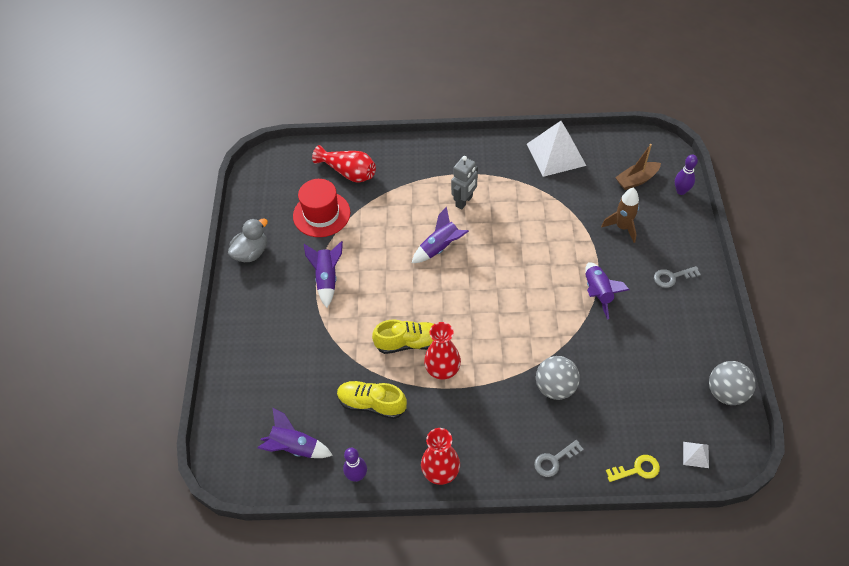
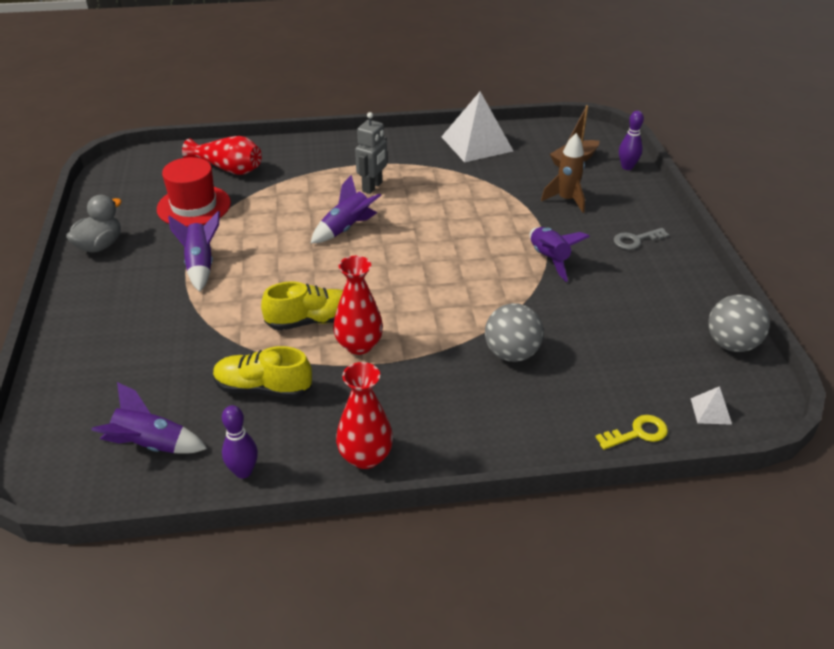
camera: 10 degrees left, 15 degrees down
(554, 460) = (523, 432): grey key -> none

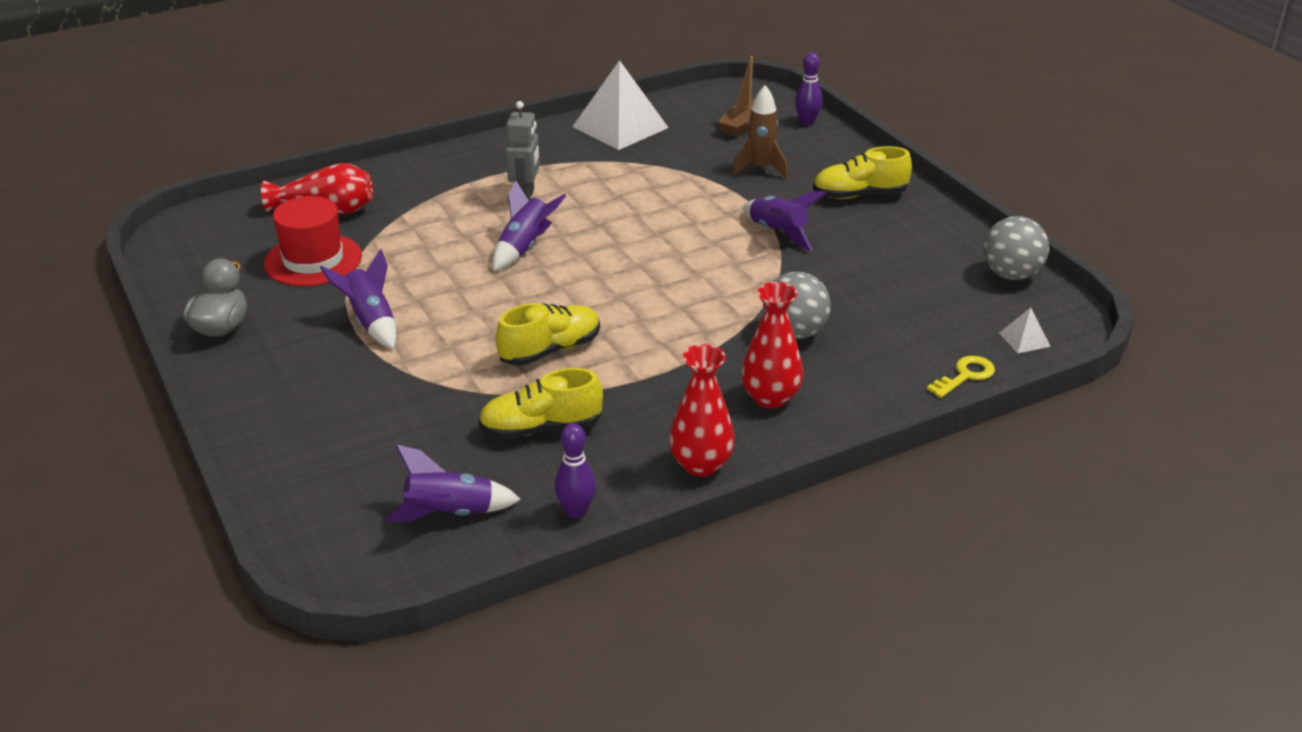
camera: 20 degrees left, 5 degrees down
(359, 345) = (622, 362): red vase -> red vase (770, 398)
(636, 240) = (859, 195): grey key -> yellow shoe

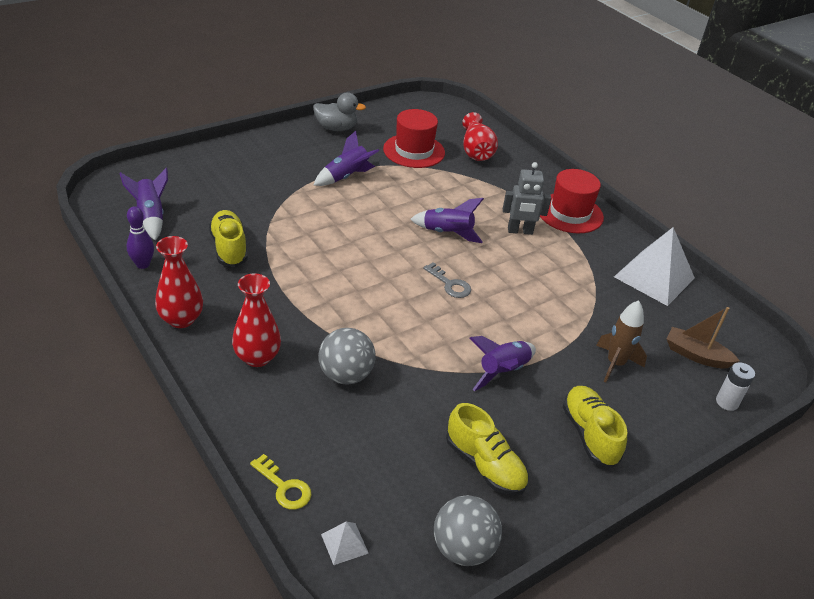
camera: 80 degrees right, 5 degrees up
(492, 160) = (570, 213): none -> red hat
(550, 350) = (317, 249): yellow shoe -> yellow shoe (484, 465)
(629, 253) = (450, 284): none -> grey key
(807, 122) = (727, 402): purple bowling pin -> white battery

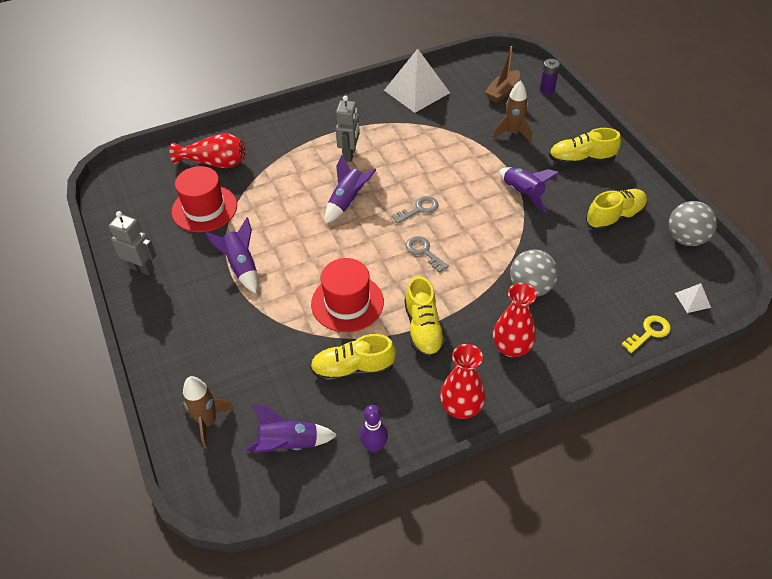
camera: 75 degrees left, 10 degrees up
(177, 175) = (207, 422): none -> brown rocket
(279, 291) = (423, 329): none -> yellow shoe
(336, 128) = (142, 268): grey duck -> grey robot
(386, 289) = (424, 252): none -> grey key
(570, 213) = (328, 119): red hat -> red hat (347, 303)
(727, 402) = (547, 89): white battery -> purple battery

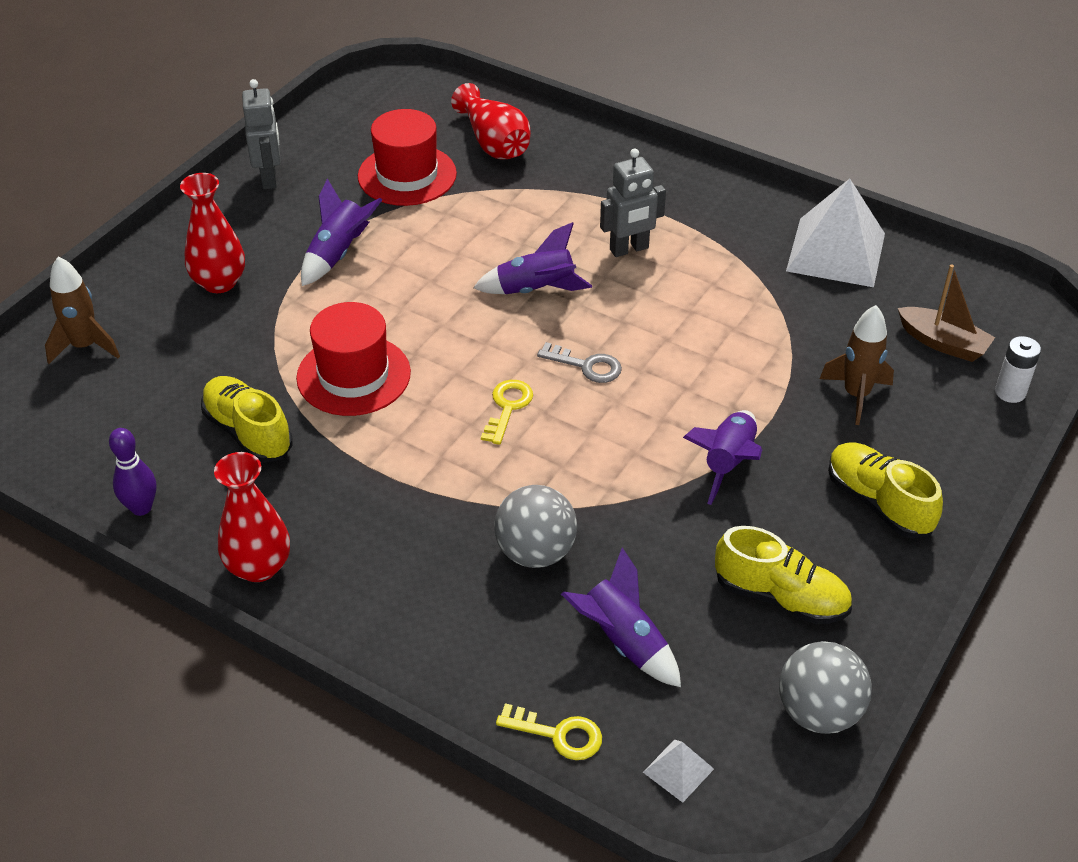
camera: 55 degrees right, 5 degrees down
(289, 444) = (96, 429): purple rocket -> purple rocket (623, 642)
(423, 329) = (366, 469): yellow shoe -> none
(424, 252) = (507, 407): grey key -> yellow key
(502, 92) = (943, 343): brown boat -> brown boat turned 150 degrees counterclockwise
(511, 347) = (402, 577): red vase -> red vase (219, 282)
(547, 89) = (1010, 392): purple battery -> white battery

